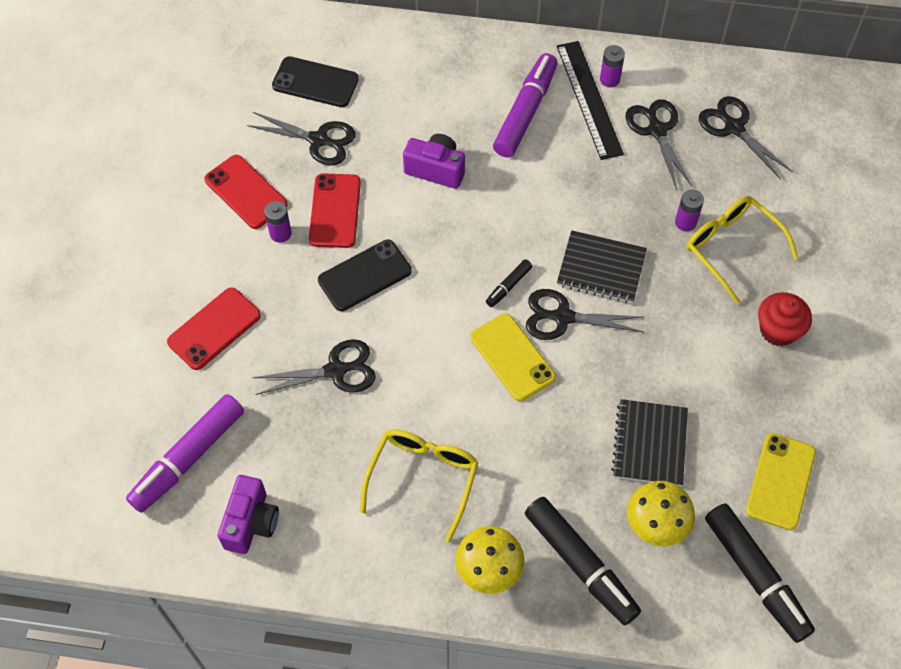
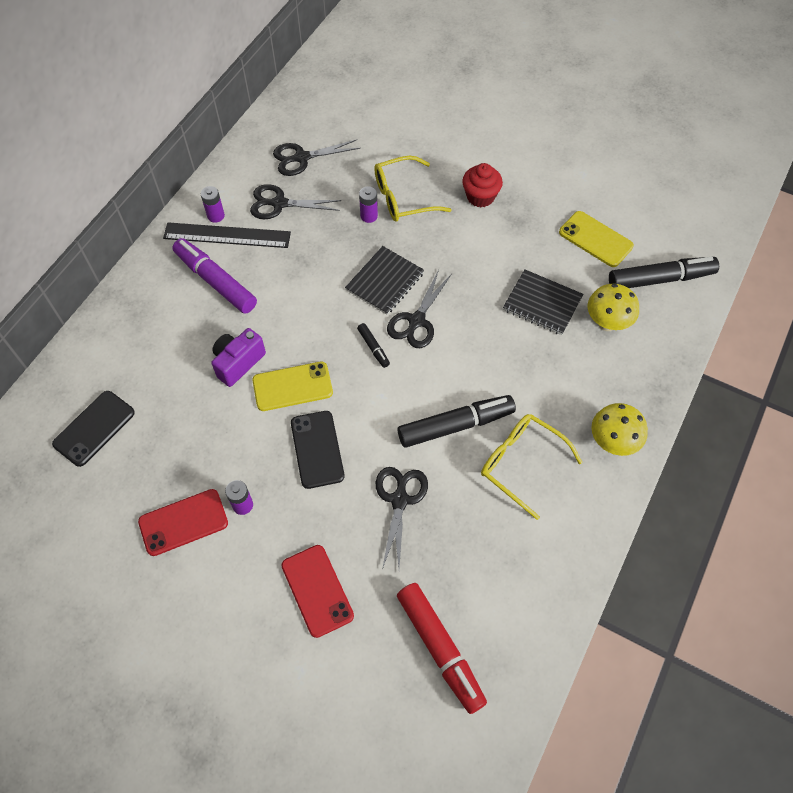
camera: 70 degrees left, 0 degrees up
(188, 458) = (440, 648): purple marker -> red marker
(251, 523) = (519, 610): purple camera -> none
(318, 140) = (159, 444): black scissors -> none
(335, 211) = (241, 453): red phone -> none
(512, 357) = (438, 366): yellow phone -> yellow phone (292, 386)
(580, 564) = (623, 380): black marker -> black marker (455, 425)

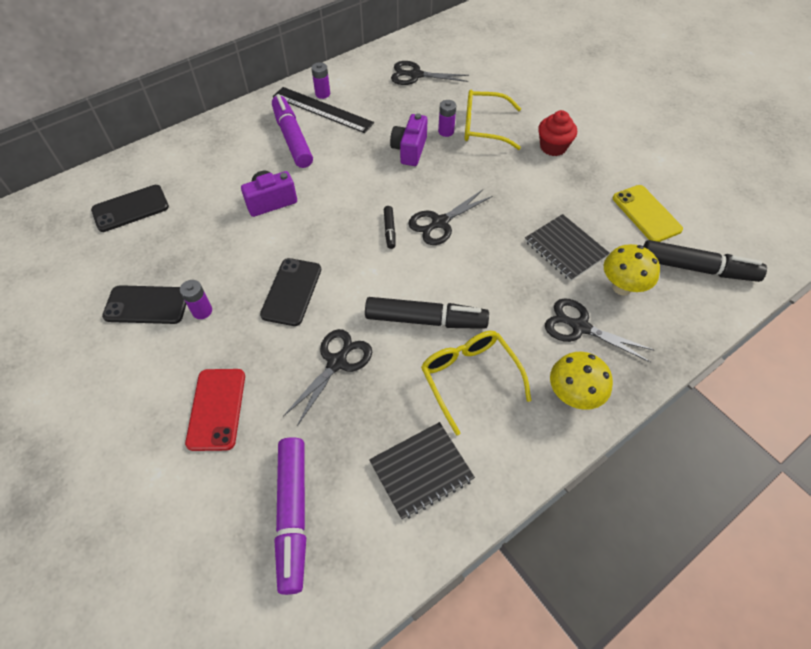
camera: 25 degrees right, 5 degrees down
(183, 522) = (147, 305): red phone -> black phone
(279, 203) = (378, 101): black scissors -> black scissors (580, 327)
(292, 386) = (303, 235): yellow phone -> none
(344, 251) = (409, 150): none -> purple camera
(385, 282) = (430, 184): black notebook -> black notebook (421, 471)
(440, 648) = (293, 515): red marker -> purple marker

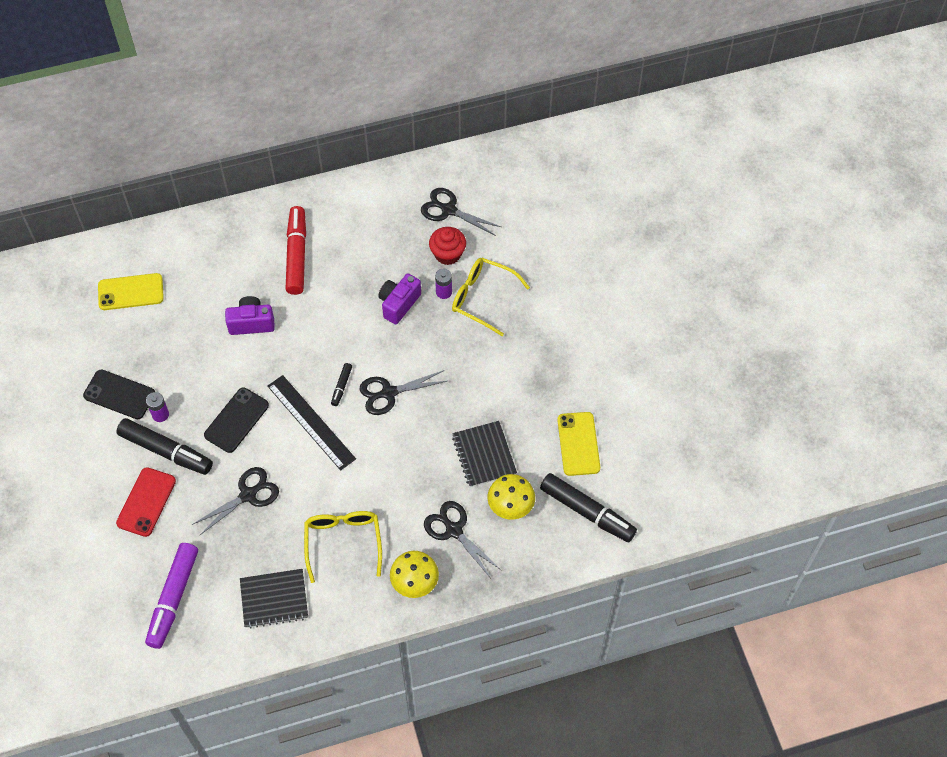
camera: 20 degrees right, 5 degrees up
(130, 208) = (131, 292): black phone -> yellow phone
(292, 138) = (296, 255): purple marker -> red marker
(322, 94) = (346, 207): purple battery -> none
(322, 109) = (338, 228): black ruler -> black ruler (311, 422)
(425, 320) = (332, 482): black marker -> black marker (166, 451)
(553, 147) = (536, 343): red cupcake -> red cupcake (447, 254)

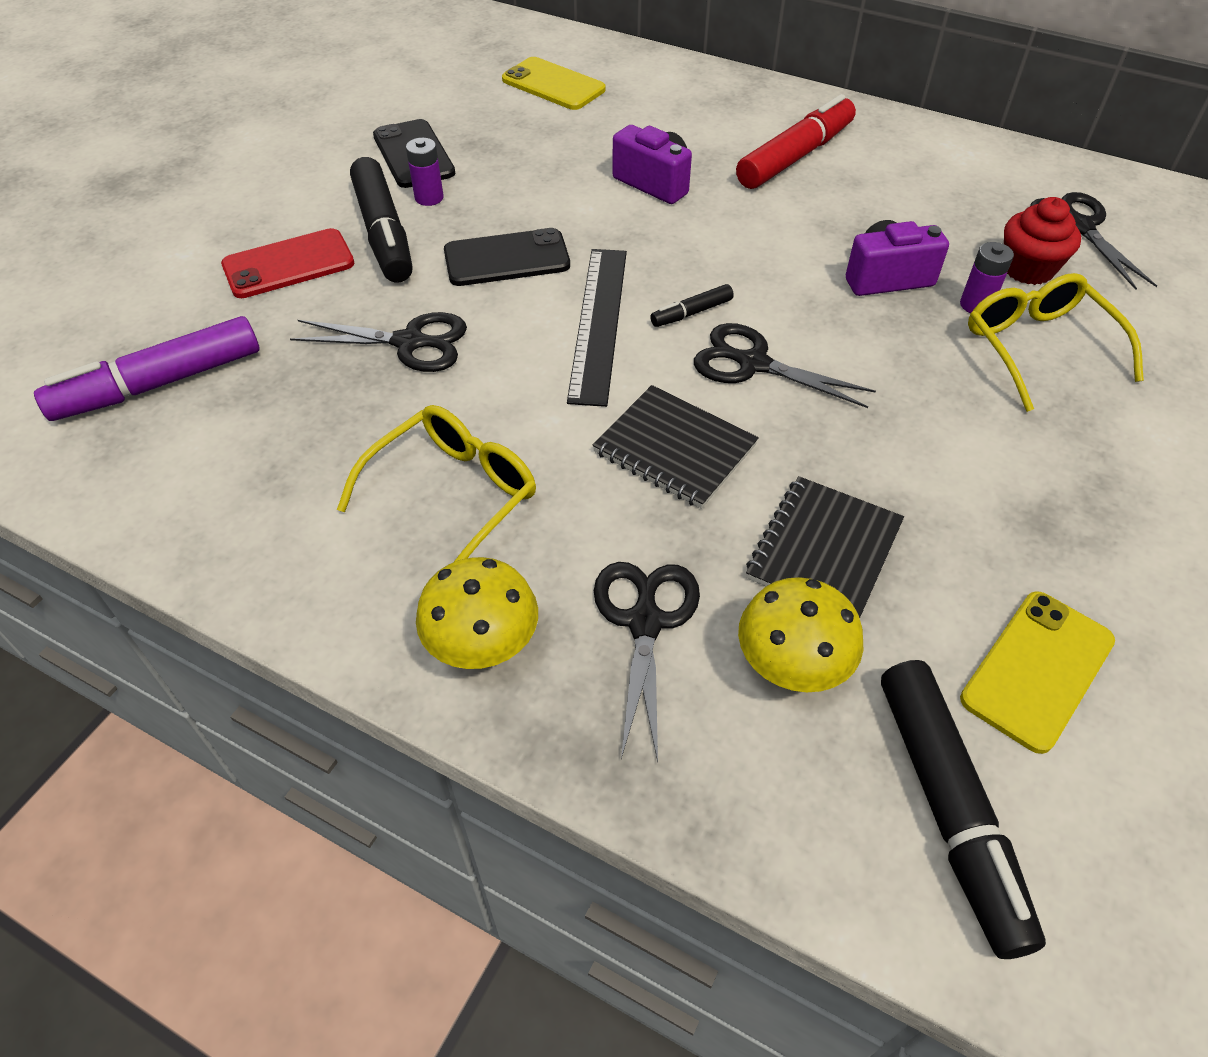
camera: 45 degrees right, 10 degrees down
(274, 599) = (264, 489): black notebook -> black notebook (674, 449)

